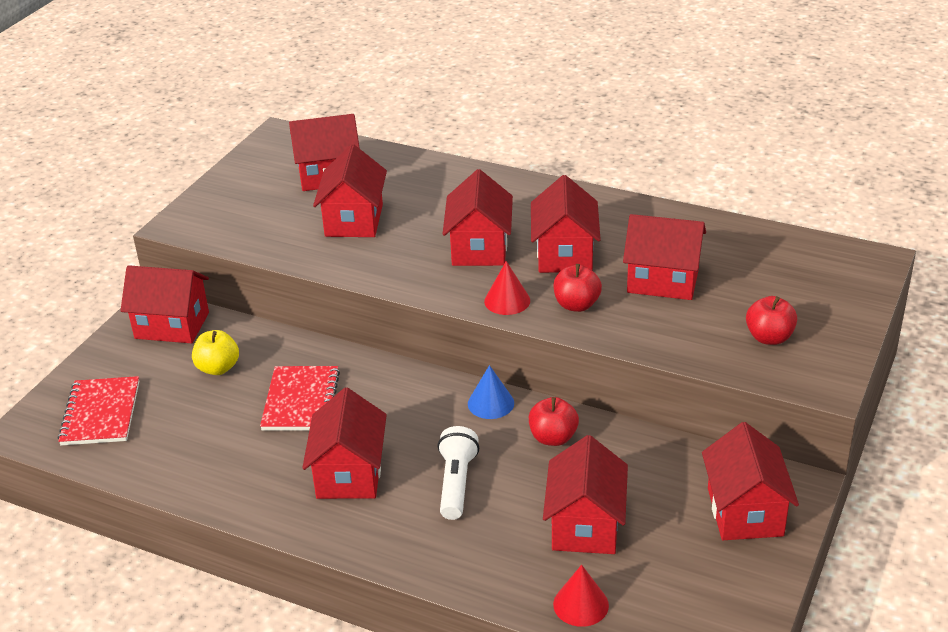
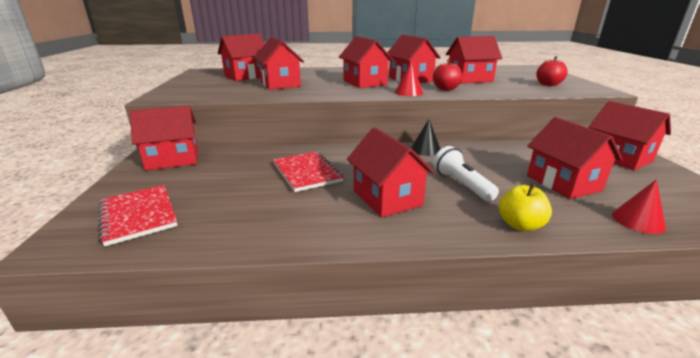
camera: 30 degrees left, 10 degrees down
(218, 368) = (228, 171): yellow apple -> yellow apple (520, 225)
(490, 403) = (425, 149): blue cone -> black cone
(553, 438) = (480, 154): red apple -> none

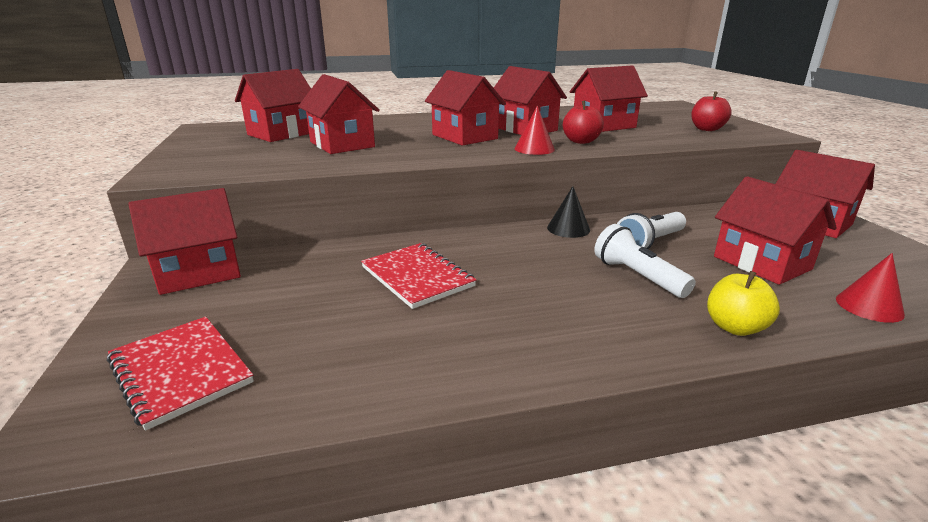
camera: 10 degrees left, 0 degrees up
(387, 198) = (547, 305): red house -> none
(481, 163) = (649, 243): none -> white flashlight

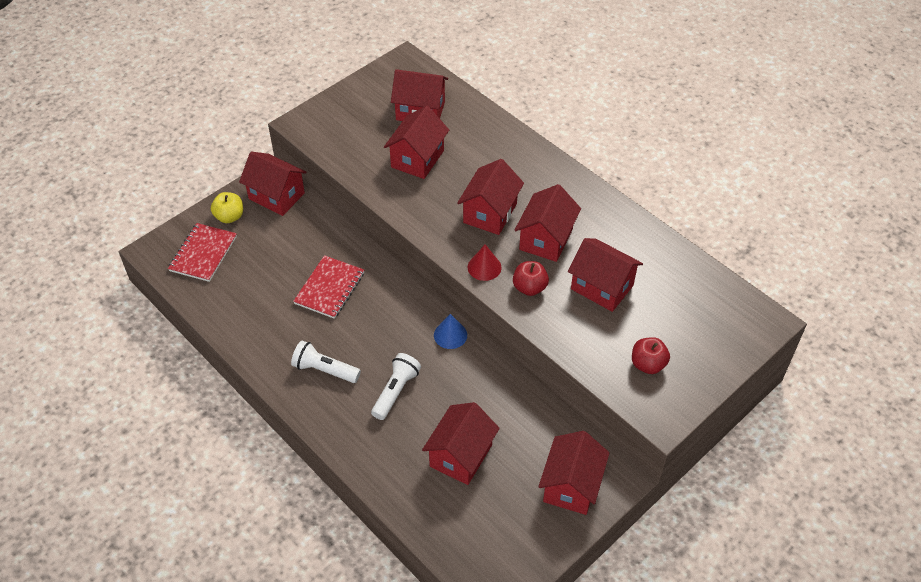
camera: 60 degrees right, 25 degrees up
(568, 228) = (450, 335): black cone -> blue cone
(649, 243) = (455, 387): white flashlight -> white flashlight (324, 370)
(735, 327) = (358, 447): yellow apple -> yellow apple (229, 217)
(869, 306) = (426, 514): red cone -> none

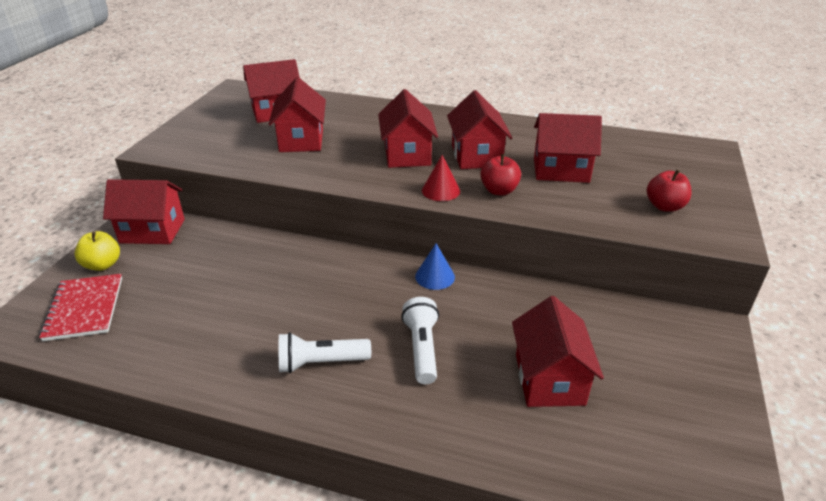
camera: 30 degrees left, 15 degrees down
(329, 288) = (269, 285): red notebook -> none
(571, 486) = (683, 354): red house -> none

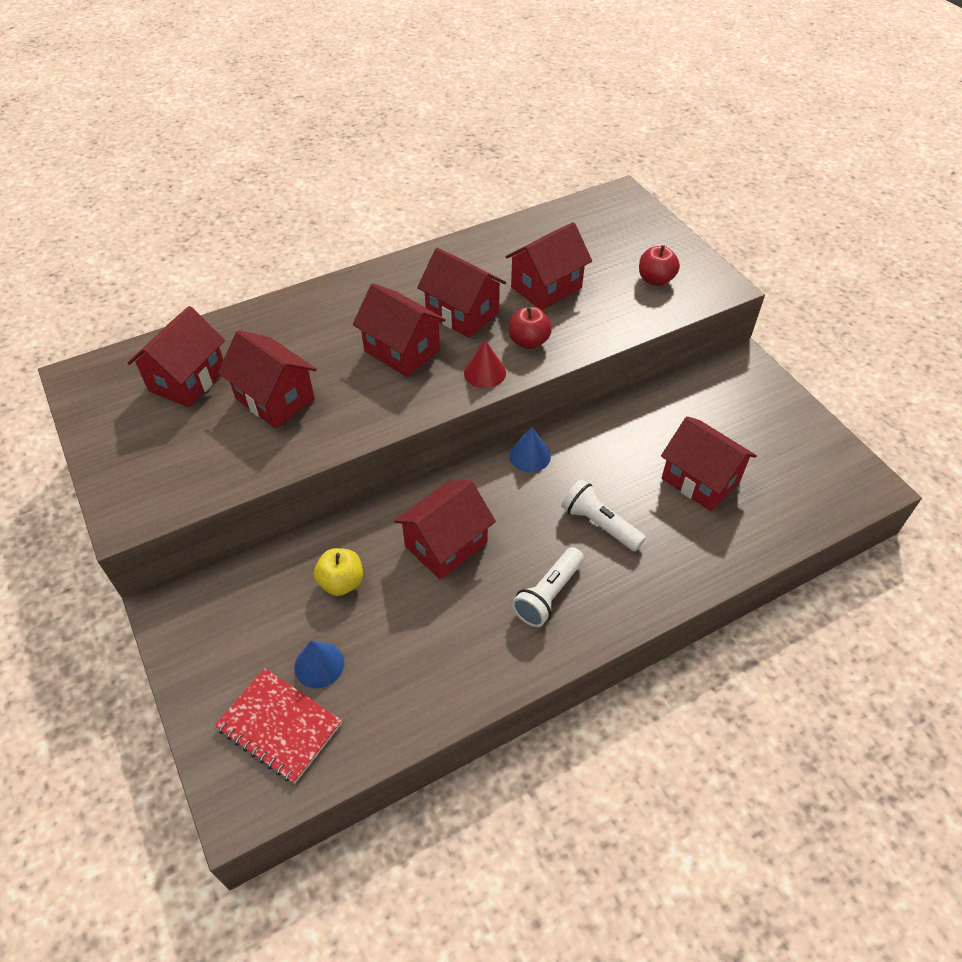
camera: 45 degrees left, 15 degrees up
(103, 265) = (220, 677): yellow apple -> yellow apple (341, 582)
(148, 295) = (319, 665): none -> blue cone
(152, 231) = (210, 606): red house -> red house (446, 544)

